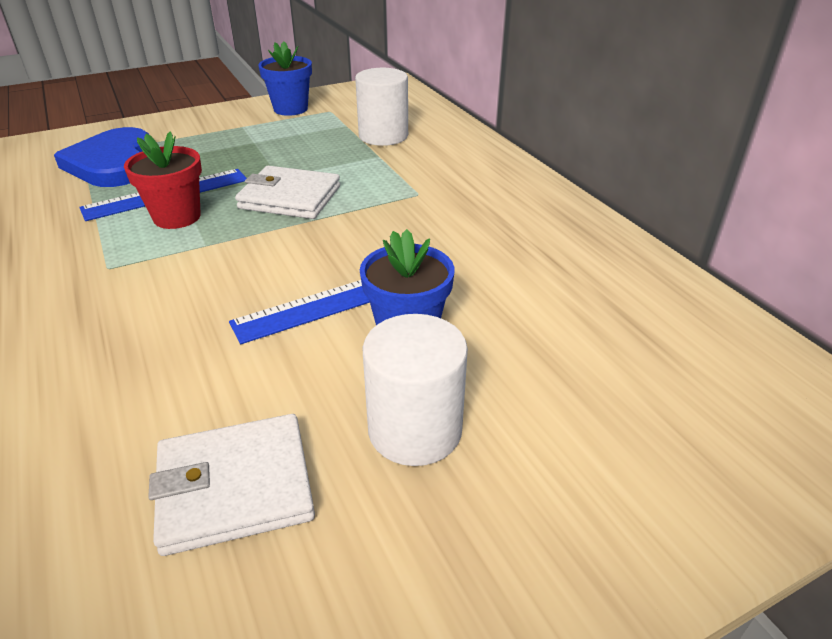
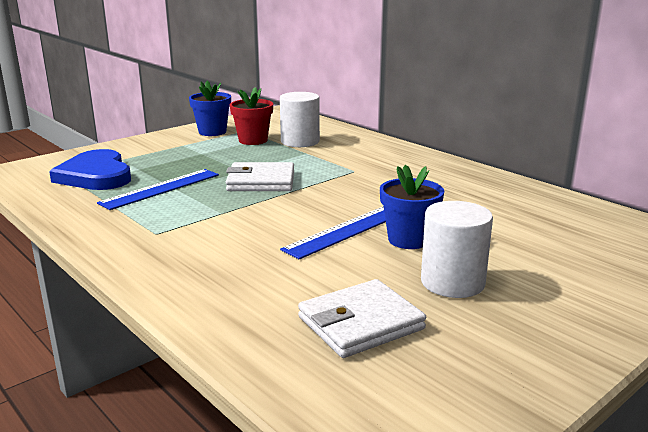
camera: 15 degrees left, 15 degrees down
(177, 217) = (183, 200): red flower pot -> red flower pot (253, 140)

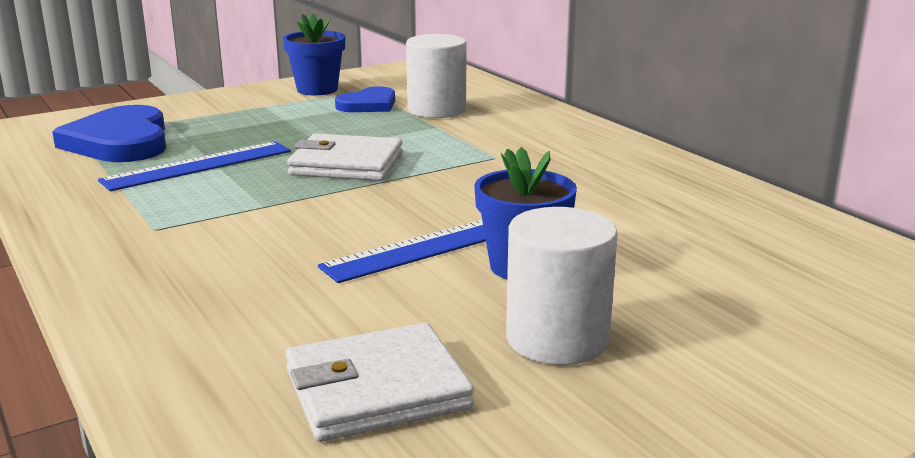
camera: 10 degrees right, 0 degrees up
(253, 140) = (368, 104): red flower pot -> blue heart

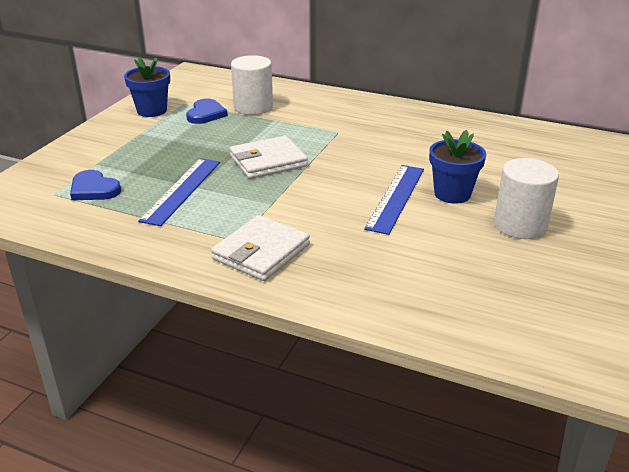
camera: 35 degrees left, 10 degrees up
(120, 141) = (94, 189): blue heart -> blue heart, size x0.59
(377, 390) = (493, 279): white wallet -> white wallet (261, 252)

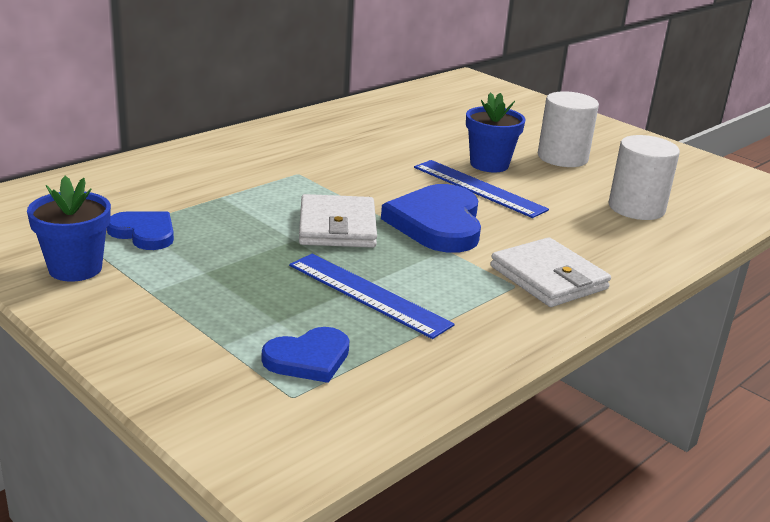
camera: 70 degrees left, 5 degrees down
(253, 107) = (163, 199): white cylinder -> white cylinder (636, 208)
(311, 193) = (437, 223): none -> blue heart

